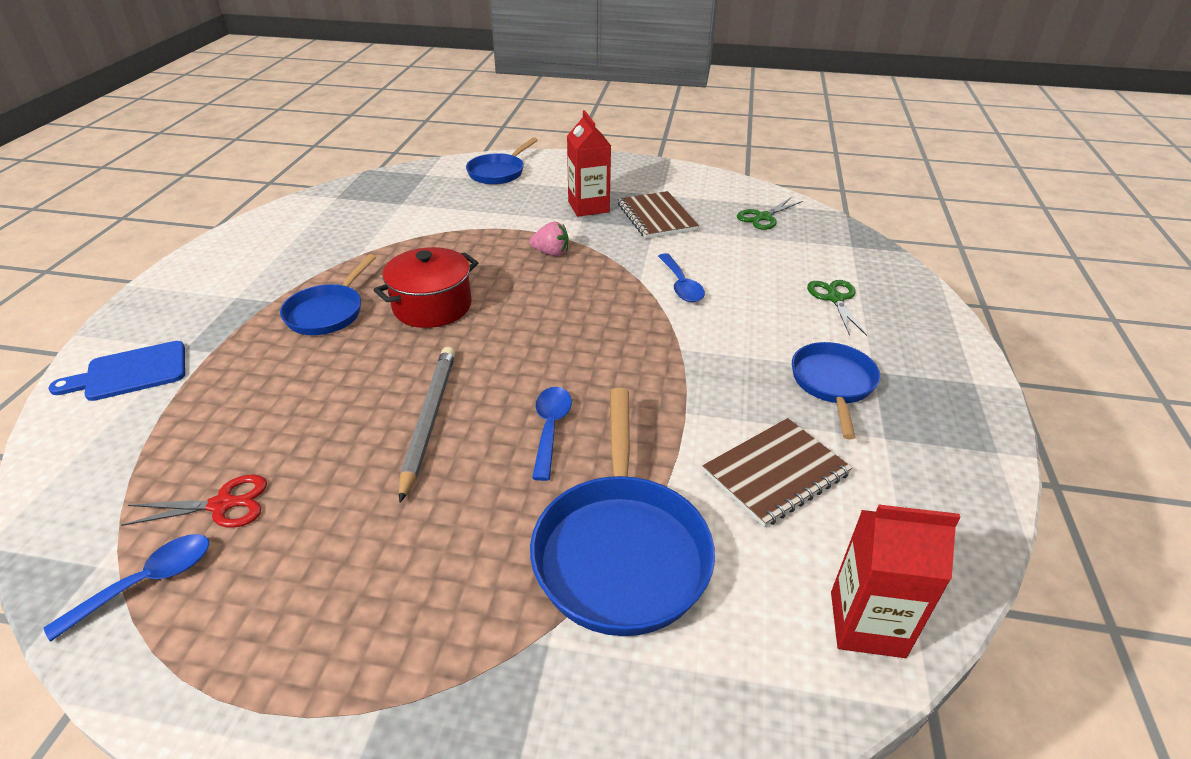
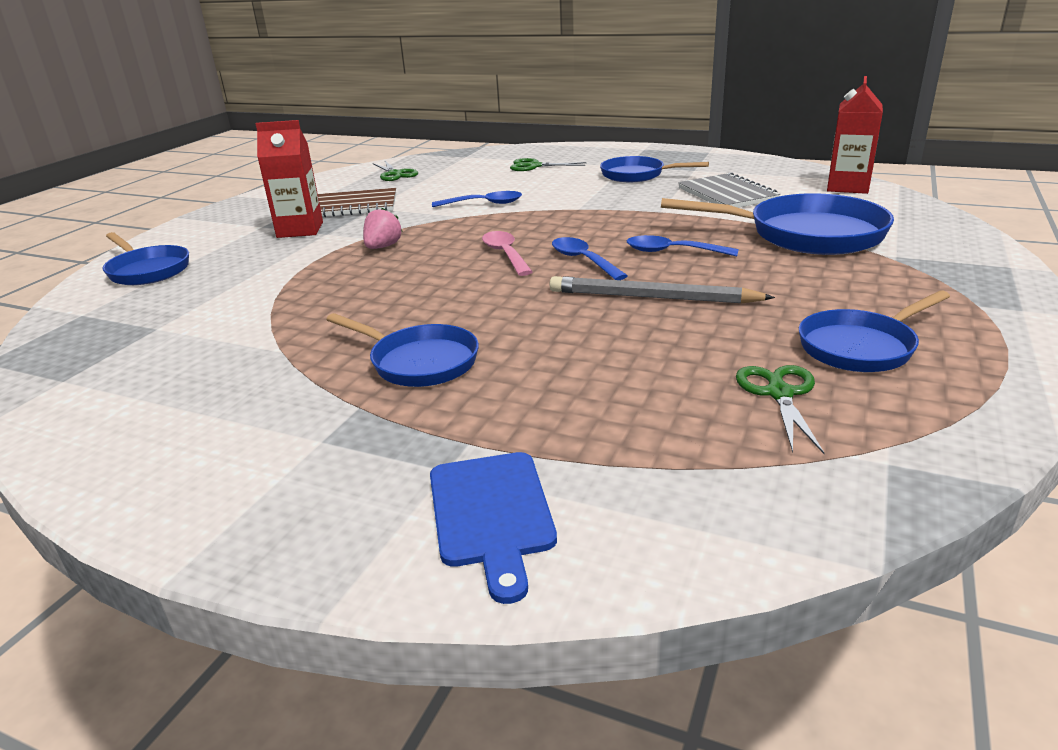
camera: 75 degrees left, 10 degrees down
(147, 582) = (899, 423): blue spoon -> blue spoon (583, 260)
(222, 505) = (779, 394): red scissors -> green scissors
(292, 571) = (860, 347): none -> blue pan
(432, 306) = (448, 301): red pot -> none
(537, 319) = (505, 254): none -> pink spoon
(776, 473) = (727, 194): brown notebook -> grey notebook

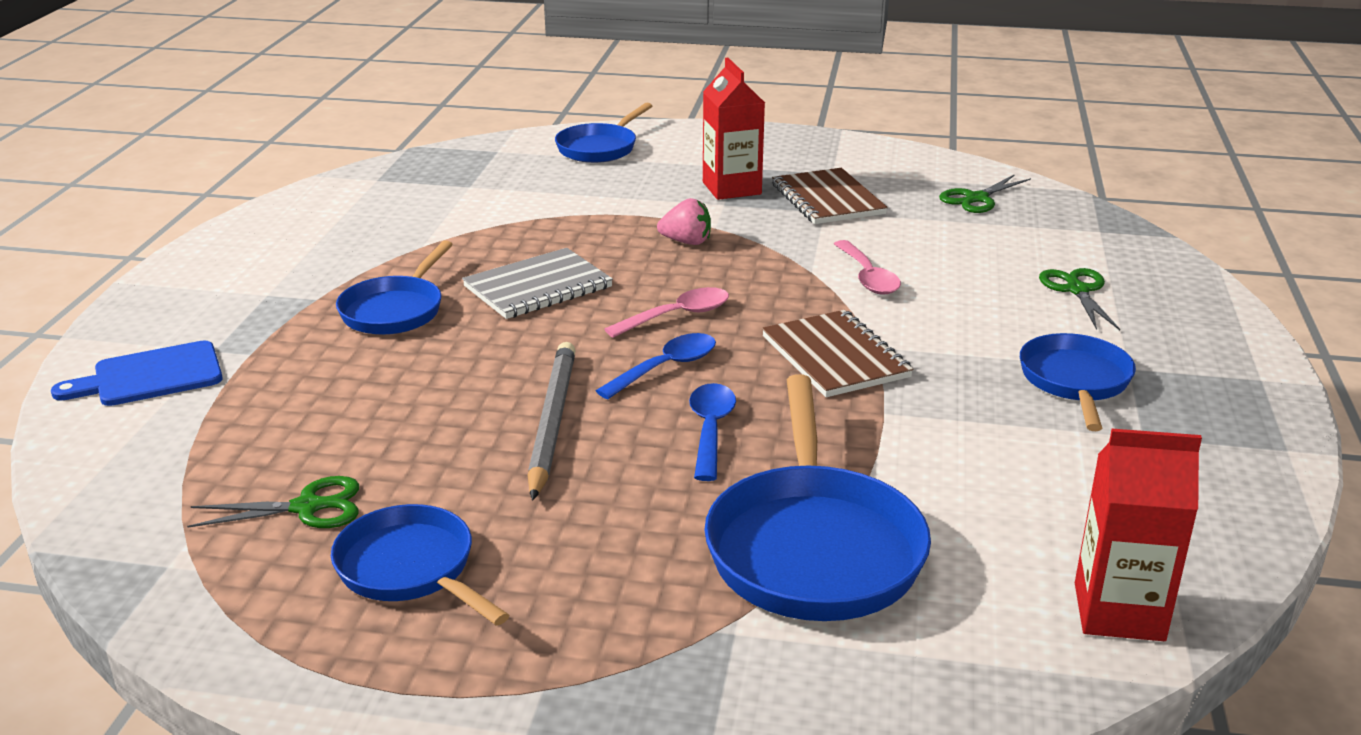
camera: 75 degrees right, 0 degrees up
(484, 204) = (868, 277): blue spoon -> pink spoon
(588, 217) = (835, 357): none -> brown notebook
(727, 194) = (1003, 472): grey notebook -> grey notebook (538, 287)

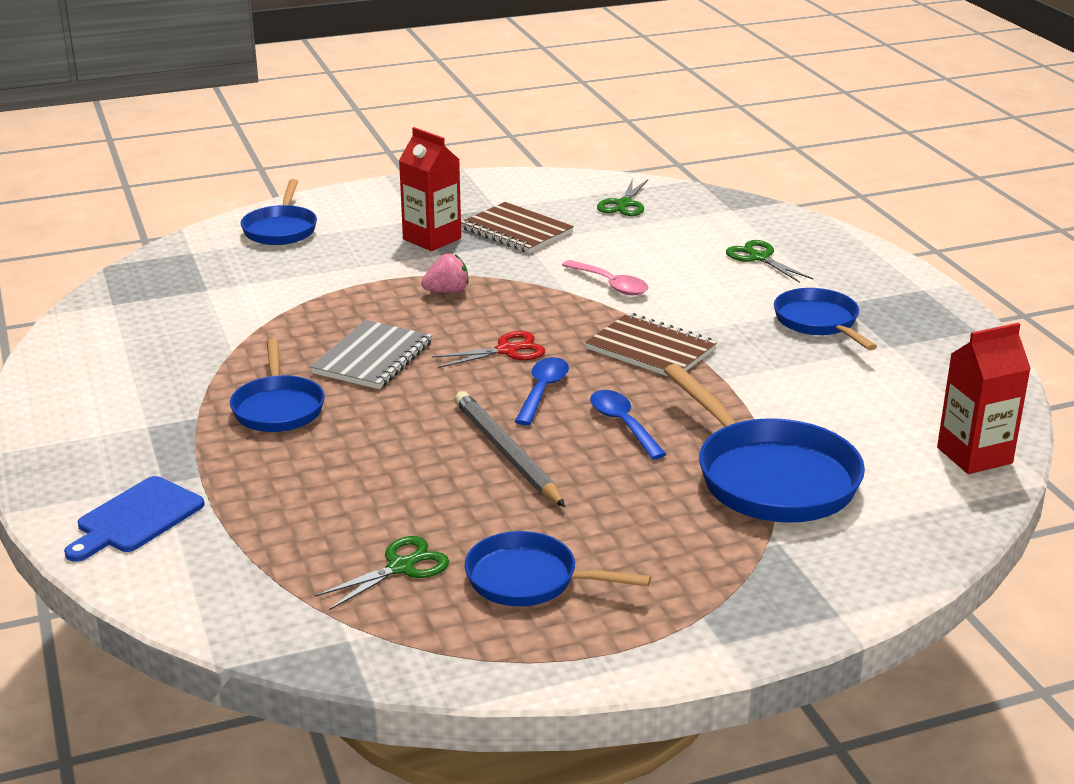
camera: 30 degrees left, 0 degrees up
(677, 316) = (507, 350): pink spoon -> red scissors

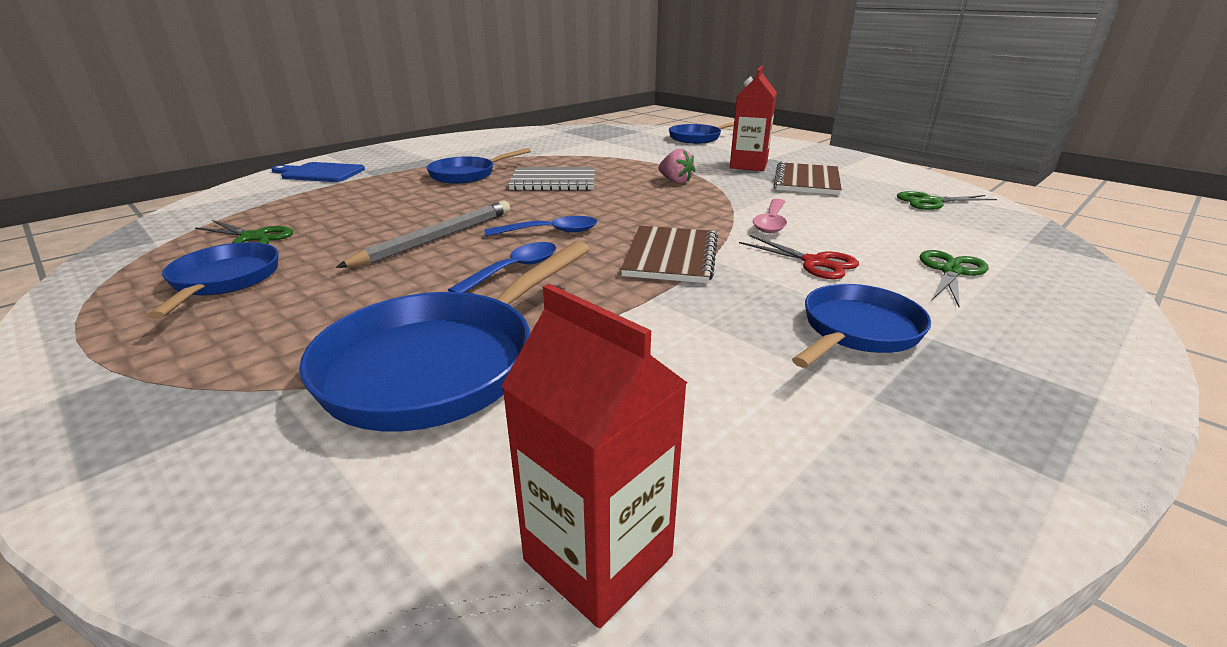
camera: 65 degrees right, 0 degrees up
(507, 350) = (606, 211): red scissors -> red scissors (814, 262)

